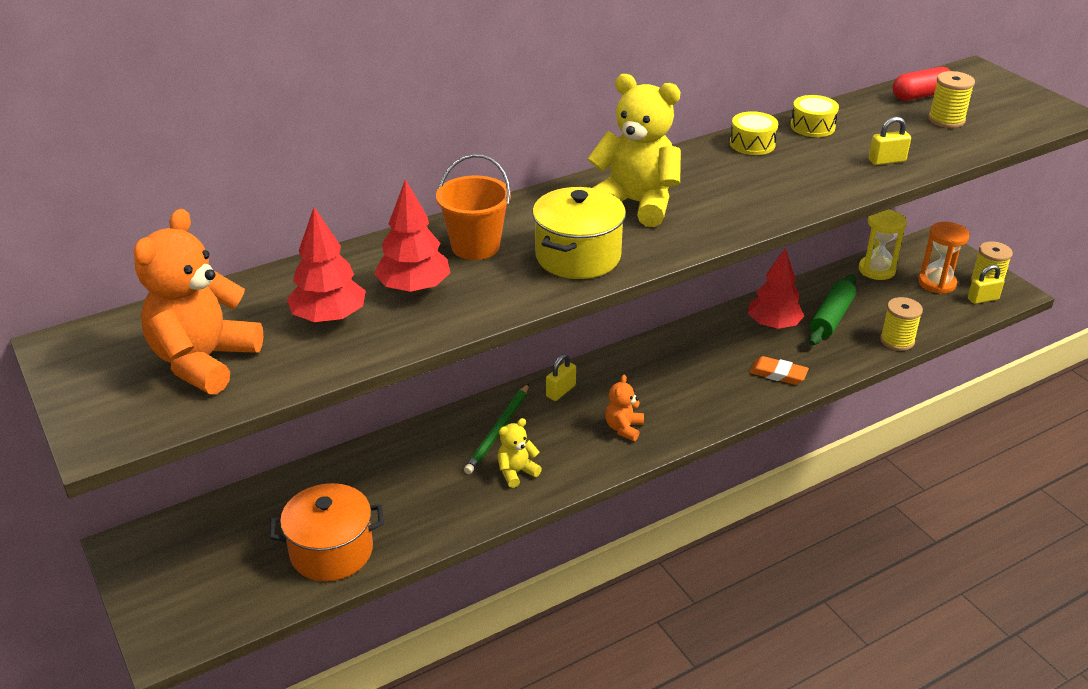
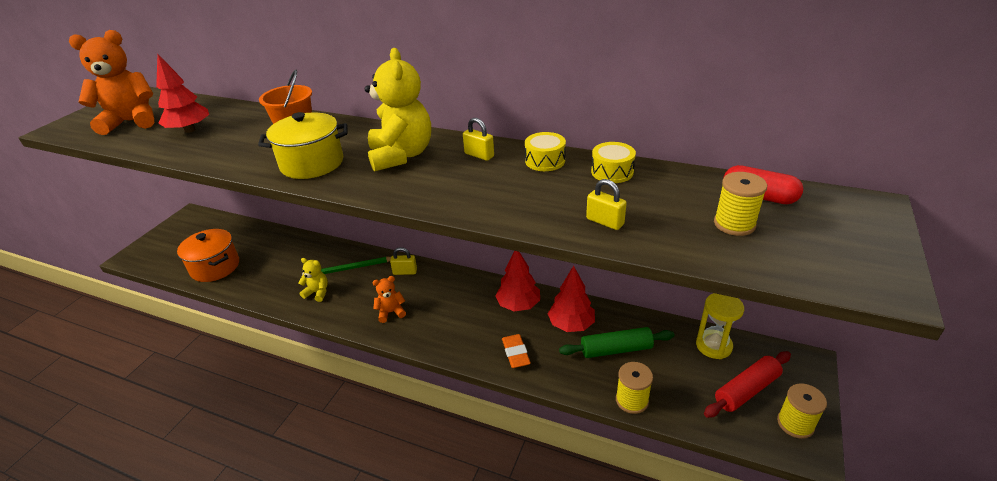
camera: 55 degrees right, 0 degrees up
(414, 288) = (236, 137): red tree -> red tree (518, 305)
(937, 283) = (746, 390): orange hourglass -> red rolling pin
(983, 299) = (765, 432): yellow padlock -> yellow padlock (479, 155)

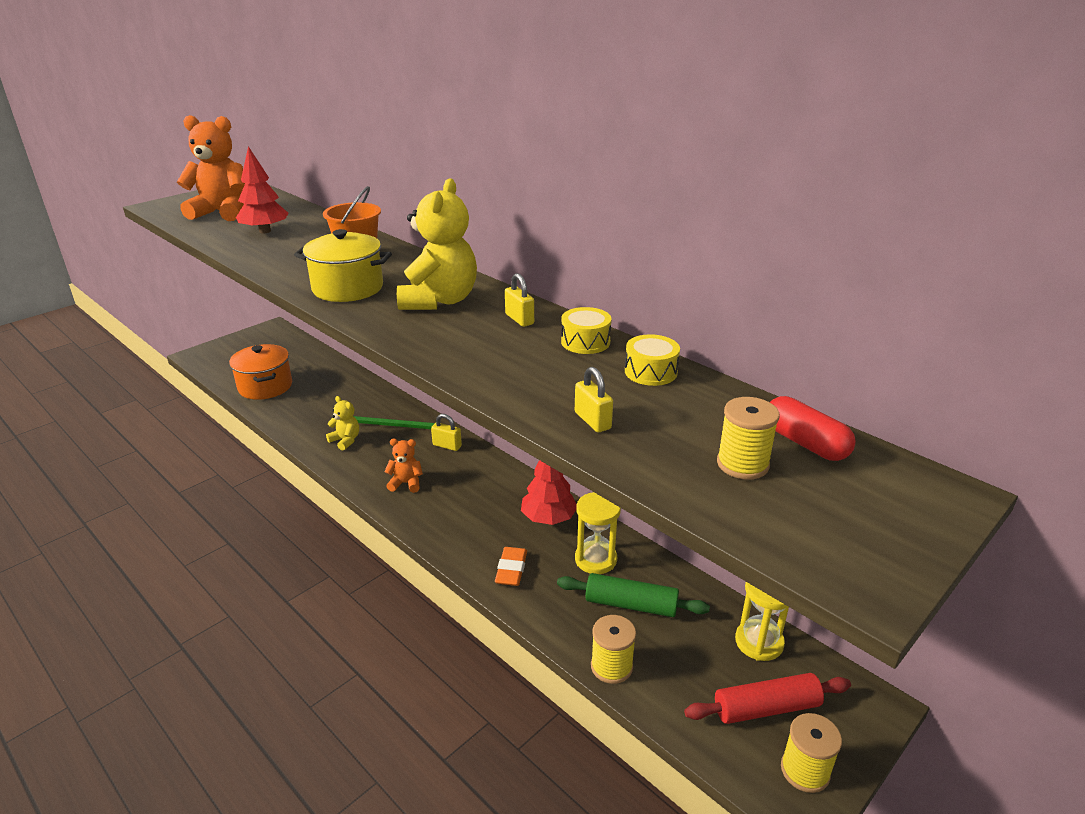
camera: 20 degrees right, 5 degrees down
(571, 324) = (595, 559): red tree -> yellow hourglass

